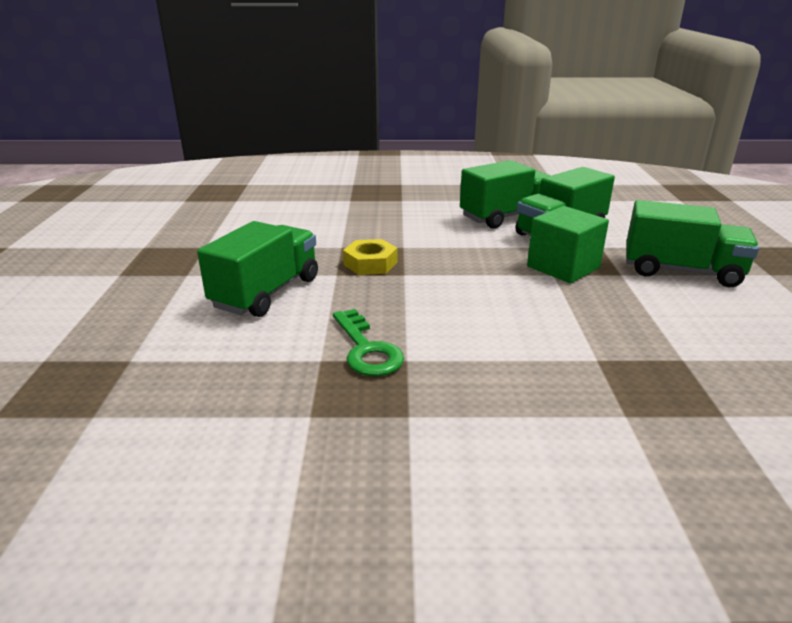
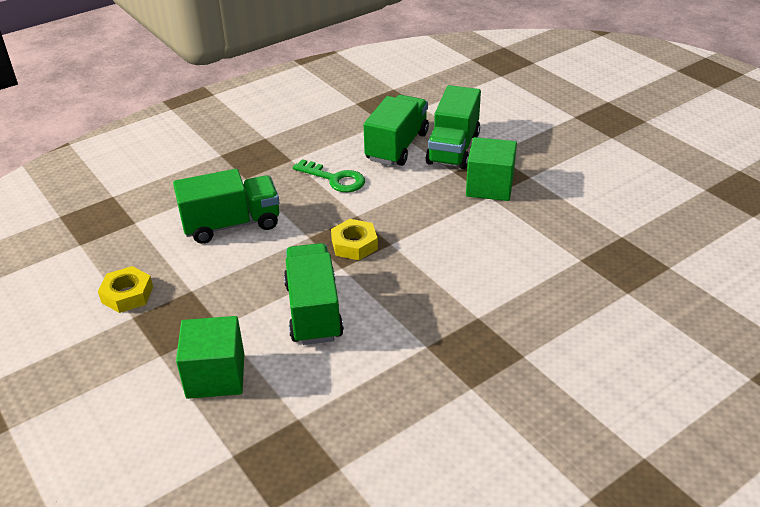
camera: 35 degrees left, 10 degrees up
(128, 302) = (215, 376): none -> green cube
(162, 234) = (127, 294): none -> yellow nut
(366, 349) = (445, 323): green key -> green key (334, 179)
(681, 271) = (562, 157): green truck -> green truck (232, 225)

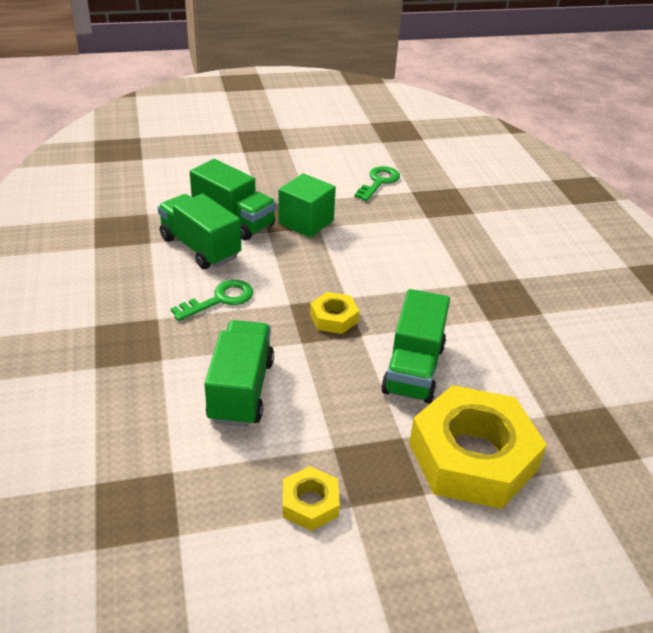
camera: 70 degrees left, 0 degrees up
(215, 376) = (472, 457): green cube -> yellow nut
(313, 311) = (413, 369): green truck -> green truck turned 90 degrees counterclockwise
(614, 209) = (379, 182): none -> green key

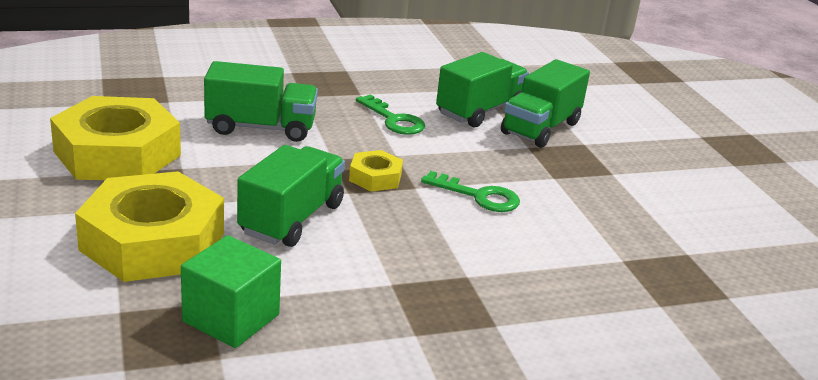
camera: 85 degrees right, 10 degrees down
(306, 222) = (559, 169): green cube -> green cube (231, 318)
(310, 503) = (117, 153): yellow nut -> yellow nut, size x2.17
(379, 182) = (694, 227): green key -> green key (478, 196)
(413, 369) = (292, 219): green truck -> green truck turned 105 degrees clockwise

